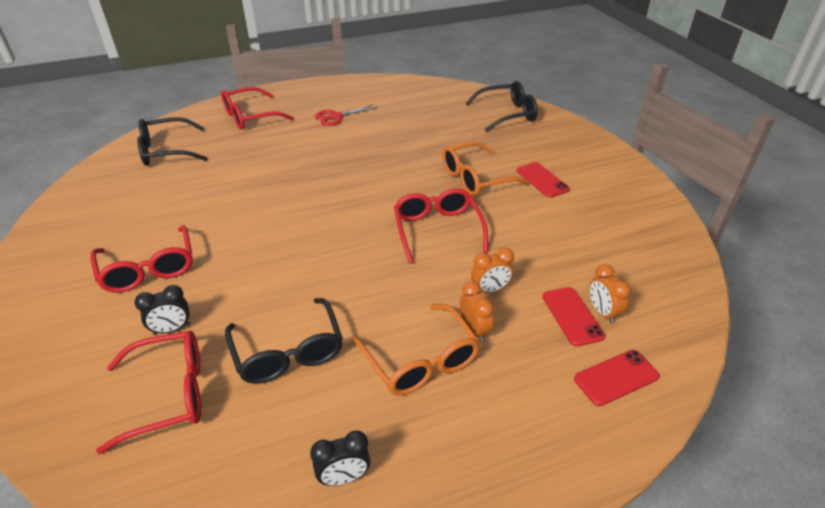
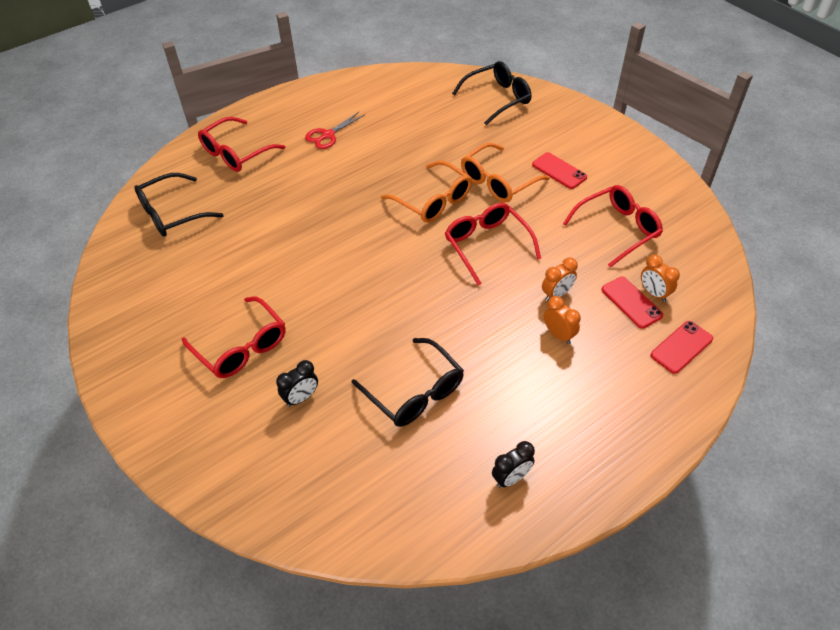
camera: 15 degrees left, 10 degrees up
(169, 394) = (335, 453): red glasses -> red glasses (617, 229)
(421, 360) = (527, 371): orange glasses -> orange glasses (433, 201)

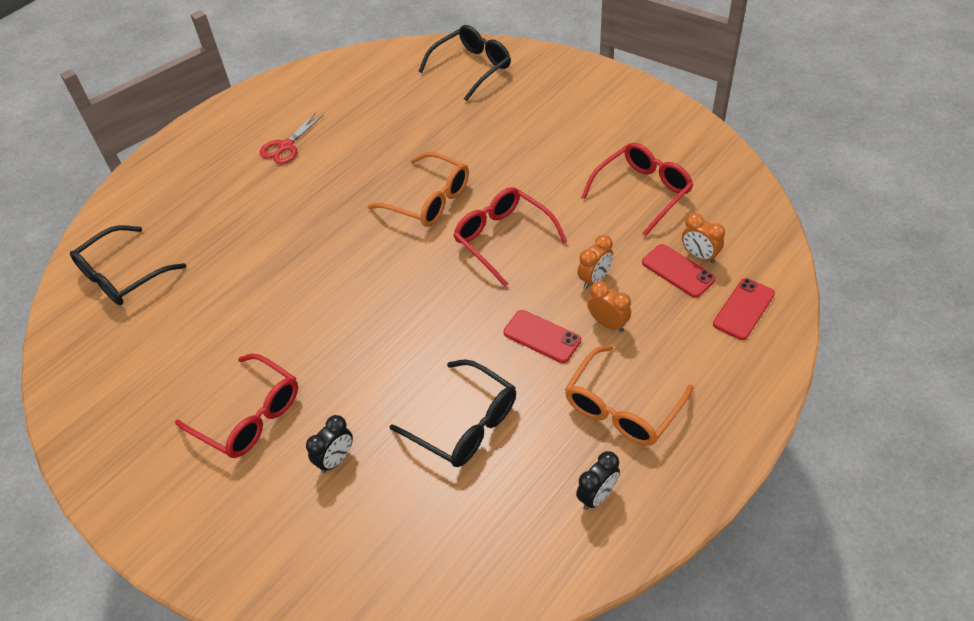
camera: 10 degrees left, 0 degrees up
(236, 153) = (181, 188): red glasses -> none
(498, 182) = (497, 163): orange glasses -> orange glasses (622, 407)
(559, 171) = (562, 138): red phone -> red phone (542, 336)

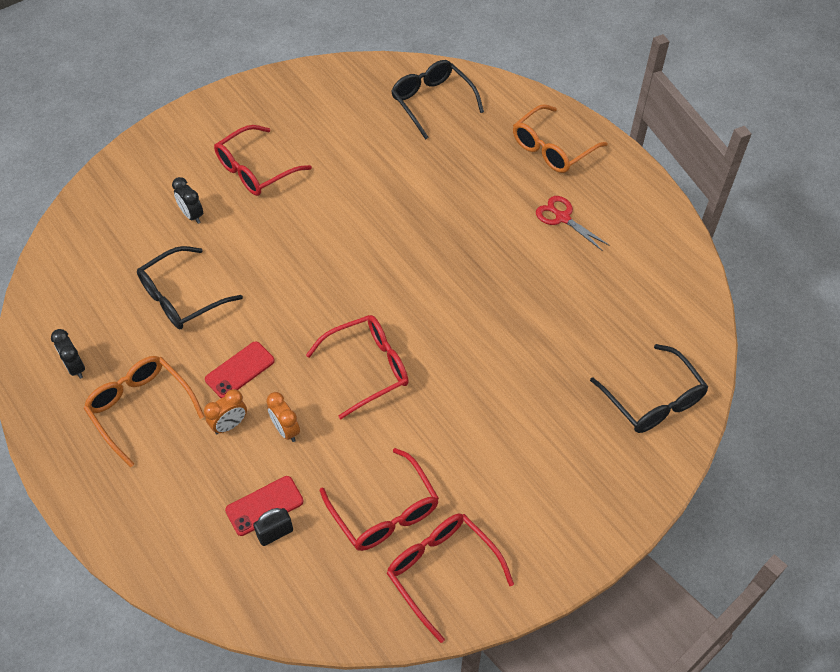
camera: 100 degrees right, 5 degrees up
(429, 200) = (444, 319): orange glasses -> orange glasses (552, 148)
(675, 148) = (442, 571): none -> red glasses
(699, 255) = (275, 533): orange clock -> black padlock
(743, 309) = (193, 546): red phone -> none

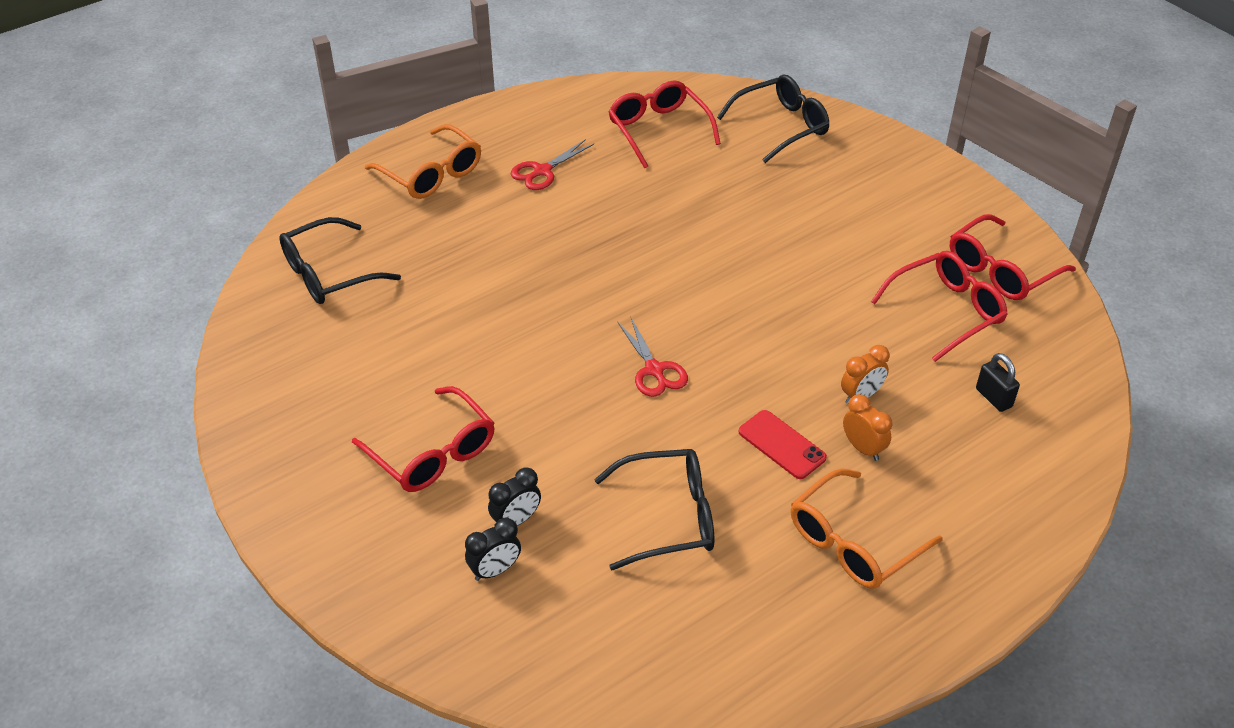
camera: 90 degrees left, 10 degrees down
(75, 367) = (797, 628): black clock -> black clock (495, 570)
(182, 297) = (668, 517): black glasses -> black glasses turned 60 degrees counterclockwise
(264, 506) = (962, 409): red phone -> none
(324, 291) = (654, 370): none -> red scissors
(367, 368) = (766, 328): red glasses -> red glasses (658, 130)

